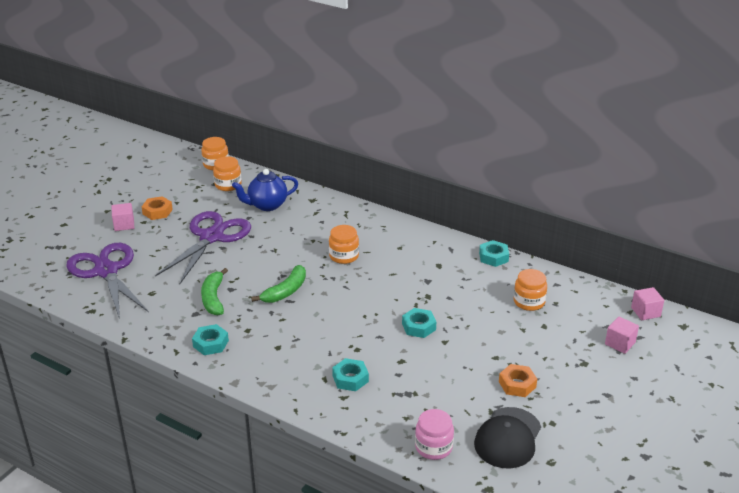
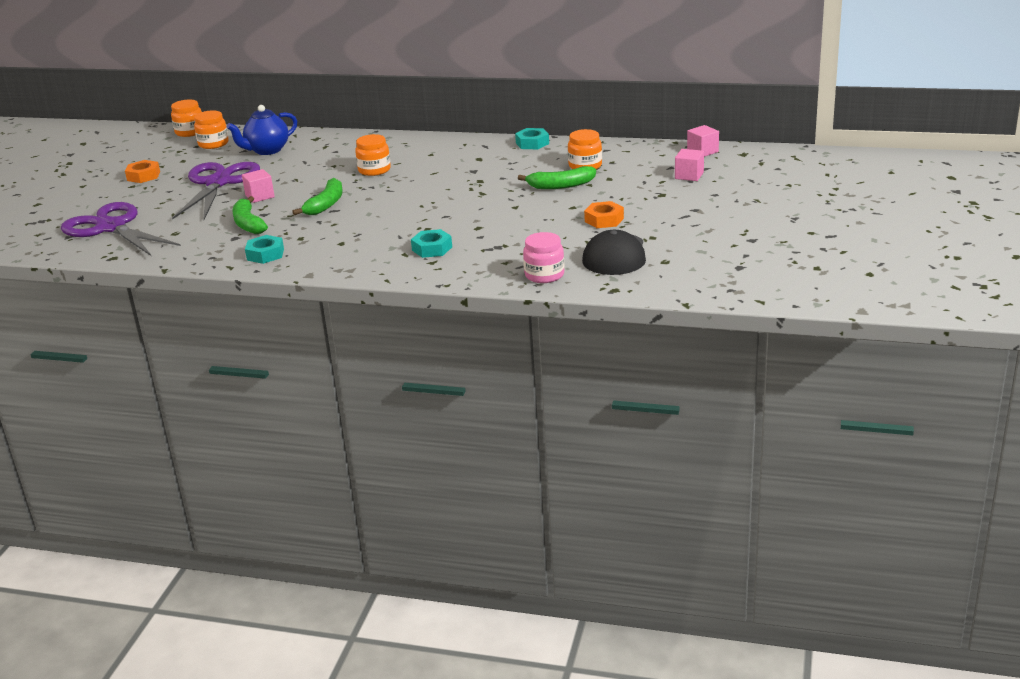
camera: 15 degrees left, 5 degrees down
(124, 225) = (110, 192): pink cube -> pink cube (260, 196)
(418, 327) = (482, 202): turquoise nut -> none
(496, 324) = (561, 186): none -> green banana

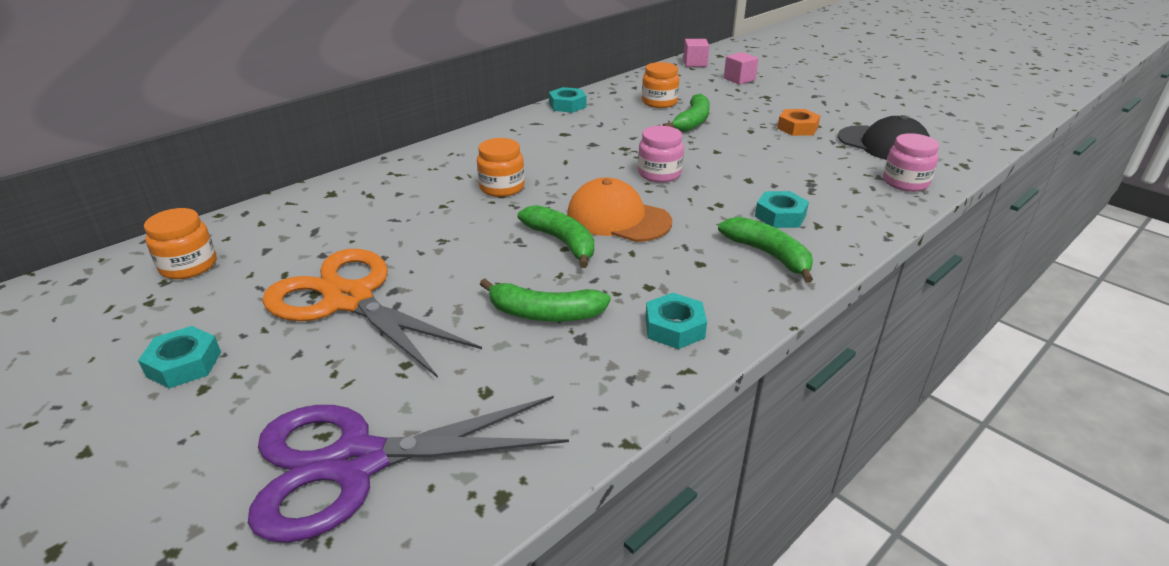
camera: 60 degrees left, 5 degrees up
(143, 176) = (184, 364): orange nut -> turquoise nut
(190, 132) = (95, 273): orange jar -> none
(218, 183) = (349, 300): purple scissors -> orange scissors
(260, 196) = (458, 280): pink cube -> none
(267, 150) = (303, 233): blue teapot -> none
(371, 209) = (618, 218): none -> orange cap
(373, 257) = (768, 255): none -> green banana
(451, 201) = (659, 174): none -> pink jar

